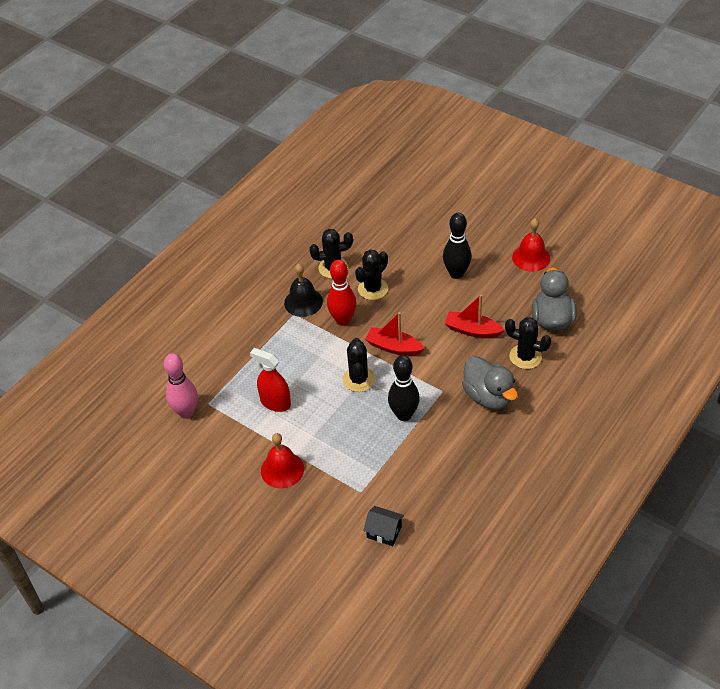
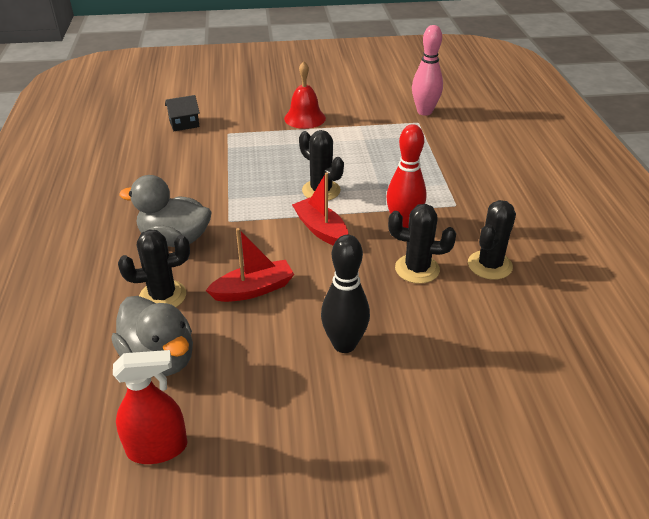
camera: 135 degrees right, 10 degrees down
(275, 402) = (368, 145): red spray bottle -> red spray bottle (157, 448)
(303, 302) = (464, 219): black bell -> none
(373, 289) = (417, 269): black cactus -> black cactus turned 75 degrees counterclockwise
(394, 347) = (321, 230): red boat -> red boat turned 105 degrees counterclockwise
(404, 415) = (247, 188): black bowling pin -> none
(531, 257) = (263, 436): red bell -> none

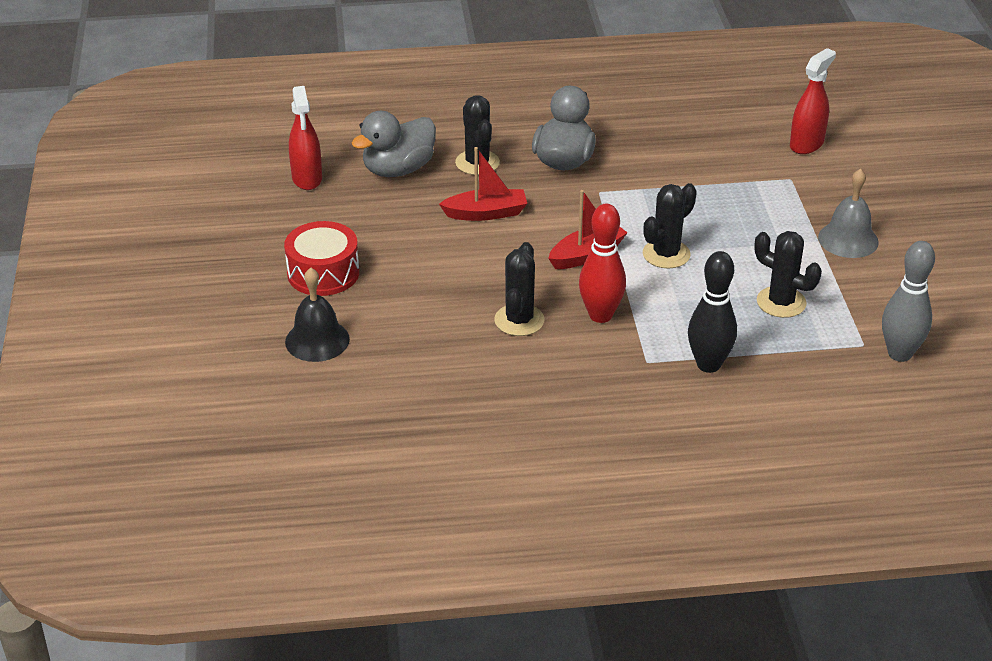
camera: 90 degrees right, 0 degrees up
(184, 124) = (806, 144): black house -> red spray bottle
(253, 289) = (486, 213): red boat -> red boat turned 75 degrees counterclockwise
(304, 118) = (848, 239): red bell -> grey bell
(344, 344) = (408, 268): black bowling pin -> black bowling pin (708, 364)
(355, 417) = (323, 273): none -> red drum
(424, 112) = (899, 354): pink bowling pin -> grey bowling pin
(475, 415) = (317, 340): none -> black bell
(489, 265) = (527, 375): black cactus -> black cactus (781, 302)

